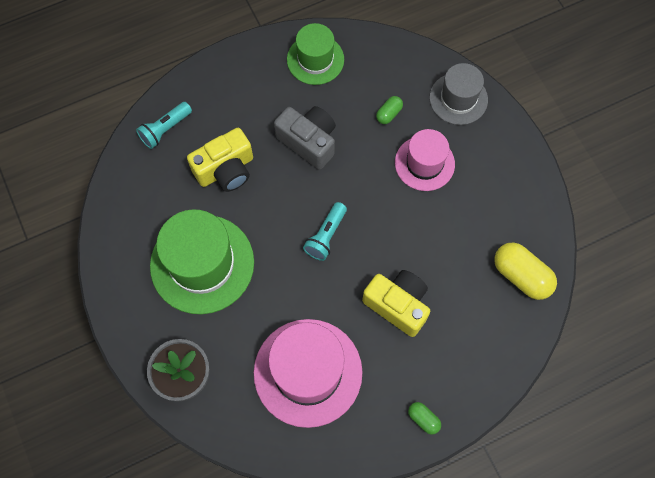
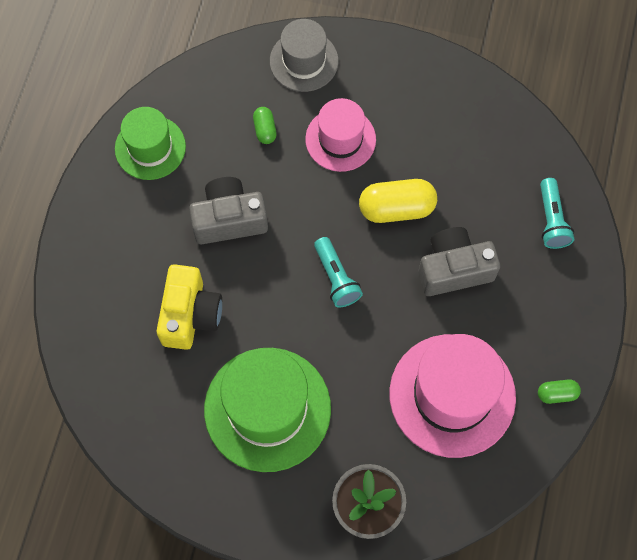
camera: 50 degrees left, 0 degrees up
(165, 129) = (96, 338): turquoise flashlight -> turquoise flashlight (551, 220)
(398, 305) = (454, 269): yellow camera -> grey camera
(423, 419) = (573, 331): green capsule -> green capsule (557, 394)
(521, 276) = (513, 148): yellow capsule -> yellow capsule (396, 208)

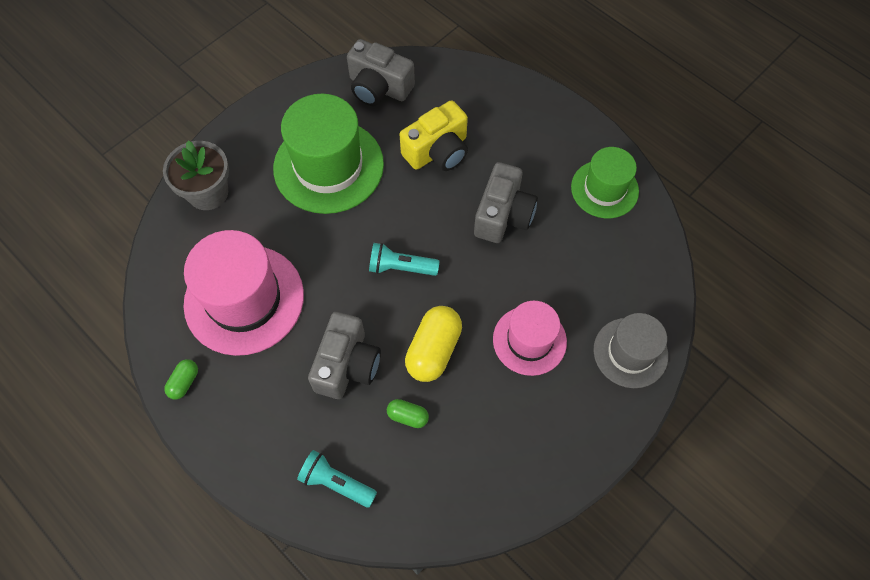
camera: 120 degrees right, 5 degrees down
(142, 418) = (379, 87): none -> grey camera
(190, 315) = (438, 151): yellow camera -> yellow camera turned 75 degrees counterclockwise
(265, 129) = (574, 283): green capsule -> green capsule (408, 416)

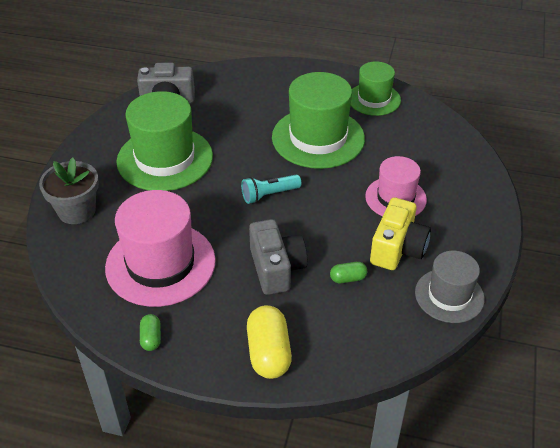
camera: 30 degrees left, 20 degrees down
(336, 482) = (328, 344): turquoise flashlight -> none
(433, 350) = (333, 232): yellow capsule -> yellow capsule (268, 353)
(438, 151) = (241, 121): yellow camera -> yellow camera (397, 248)
(503, 215) = (318, 138): grey camera -> green hat
(630, 352) = (466, 176): grey hat -> grey hat (449, 295)

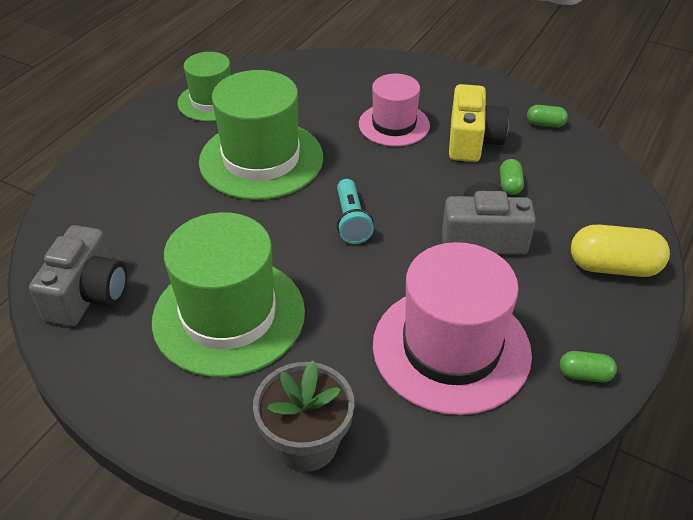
camera: 75 degrees left, 0 degrees up
(397, 248) = (472, 141): yellow camera -> yellow camera turned 60 degrees clockwise
(449, 295) = (545, 124): grey hat -> green capsule

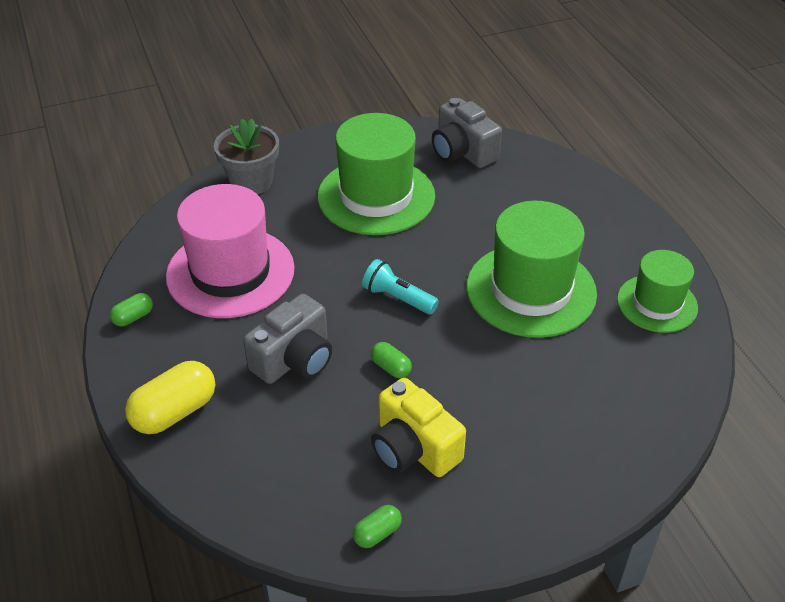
camera: 130 degrees right, 0 degrees up
(394, 125) = (497, 407): pink hat -> none
(510, 185) = (328, 425): green capsule -> green capsule (391, 367)

